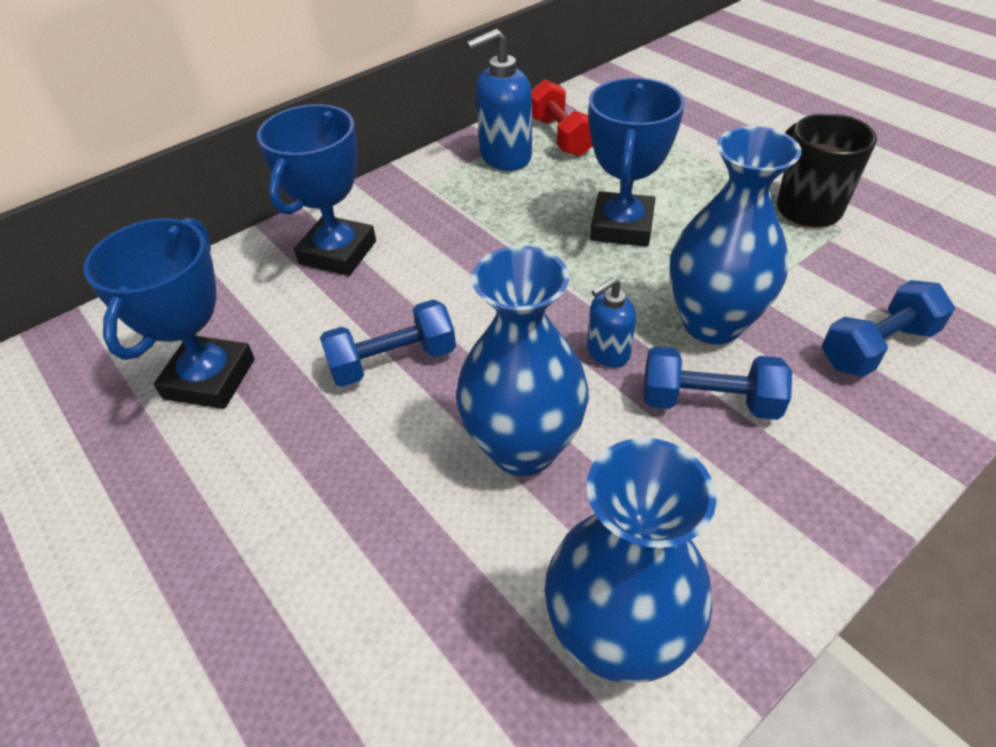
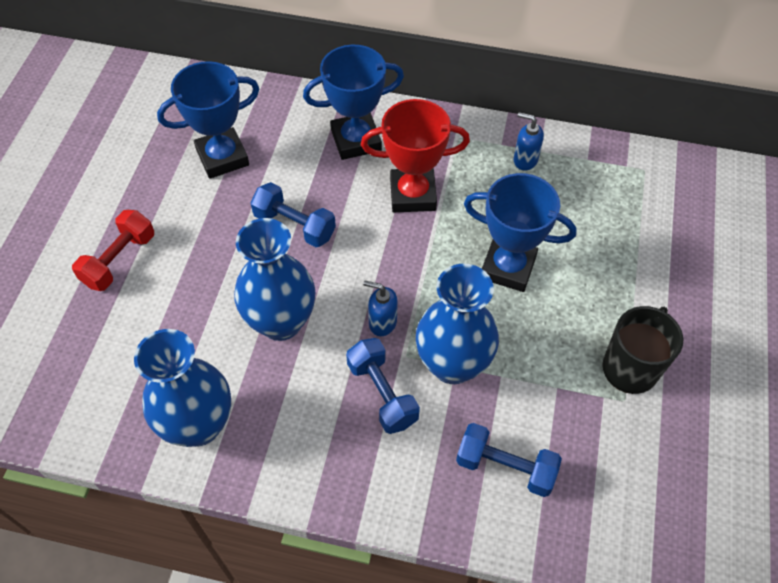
camera: 50 degrees right, 10 degrees up
(460, 246) = (412, 194): none -> red trophy
(504, 157) = (525, 160): blue soap dispenser -> blue soap dispenser, size x0.59
(560, 136) = (580, 176): red dumbbell -> red dumbbell (119, 260)
(622, 226) = (508, 267): blue trophy -> blue trophy turned 45 degrees clockwise

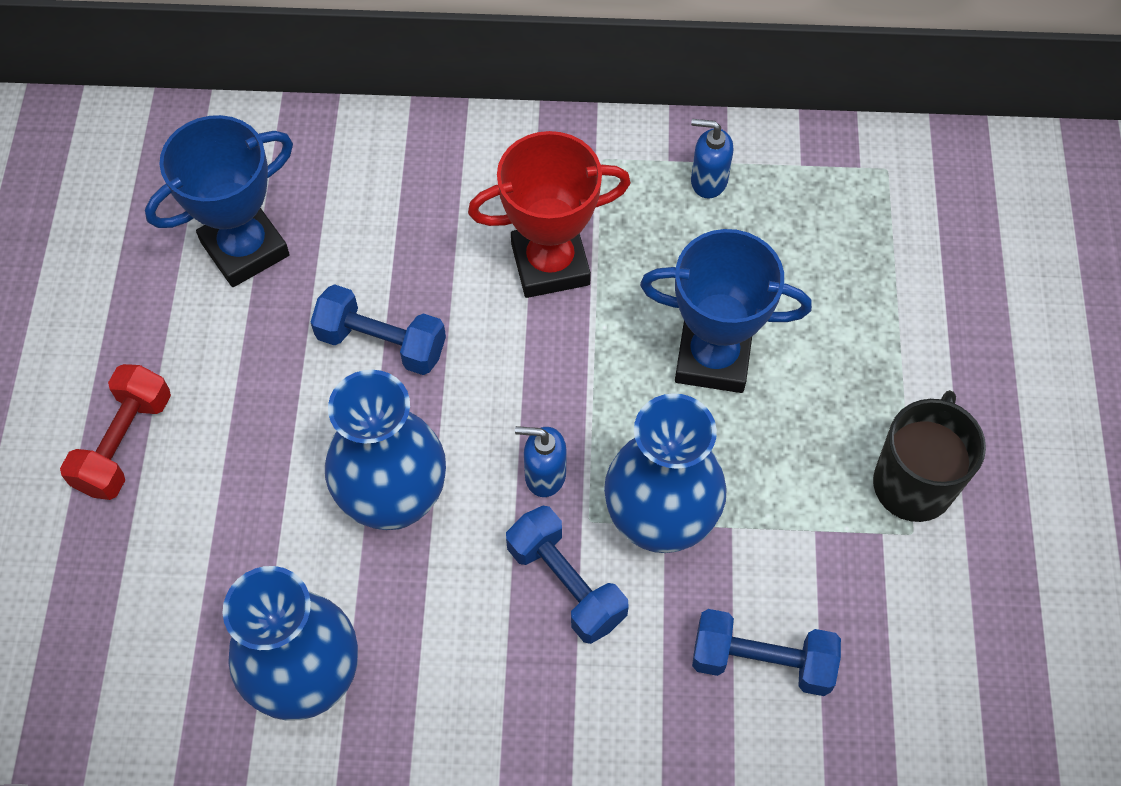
camera: 10 degrees left, 5 degrees up
(356, 140) = (446, 188): blue trophy -> none

